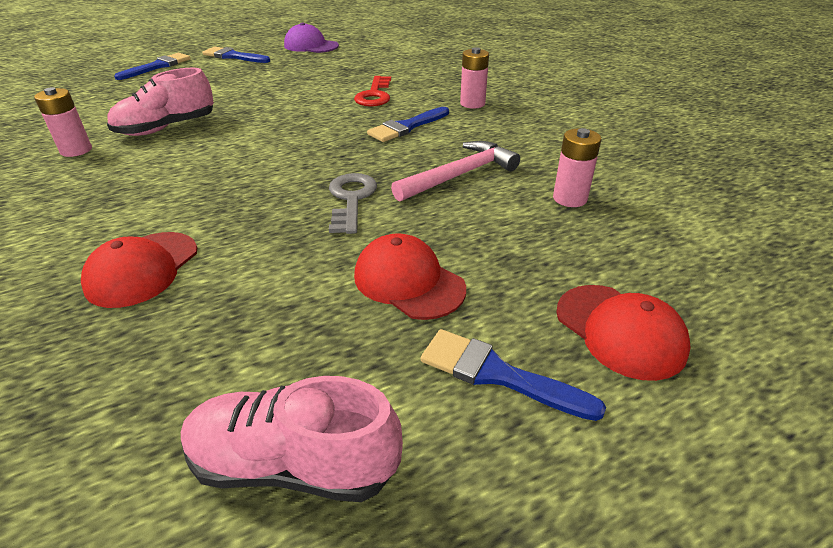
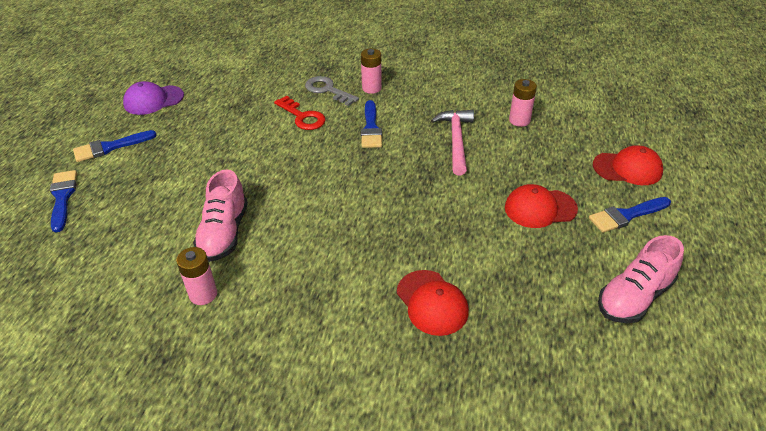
camera: 50 degrees left, 5 degrees up
(351, 199) = (438, 191): grey key -> grey key (327, 90)

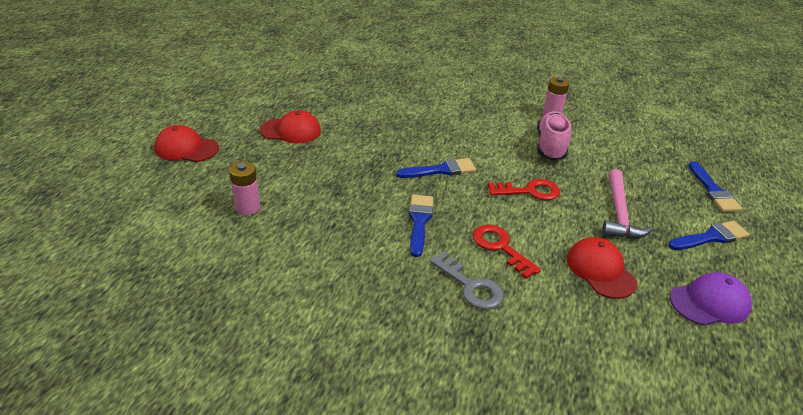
camera: 175 degrees left, 5 degrees down
(266, 169) = (529, 191): none -> red key
(371, 88) = (409, 281): pink battery -> none
(432, 303) = (399, 94): red cap -> red cap (600, 270)
(456, 140) = (331, 195): pink hammer -> pink hammer (619, 213)
(626, 215) = (227, 118): blue brush -> blue brush (441, 170)
(634, 297) = (269, 82): pink shoe -> none

